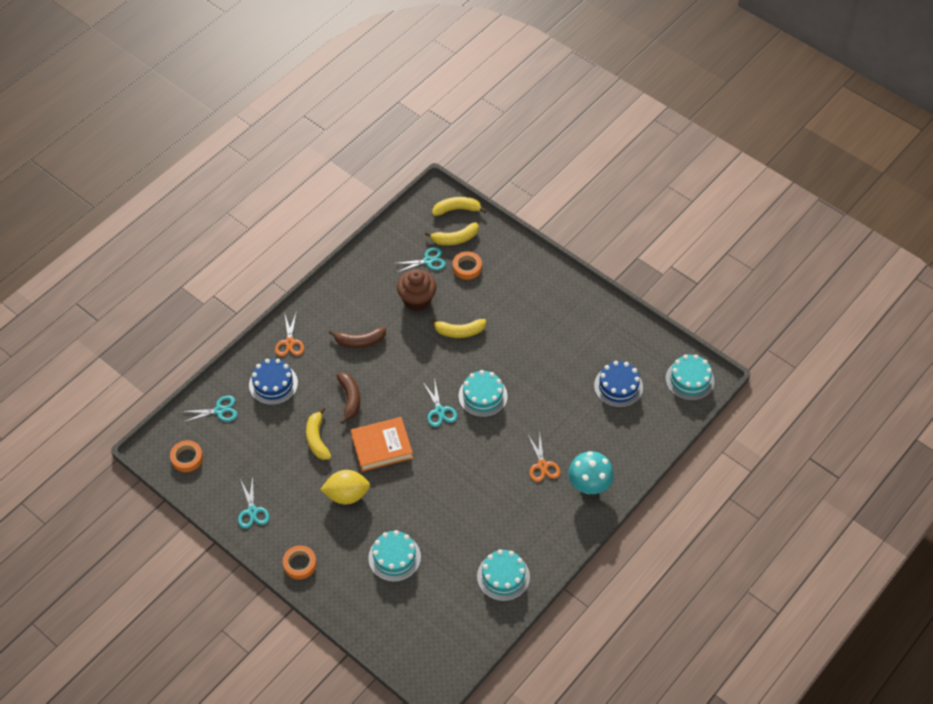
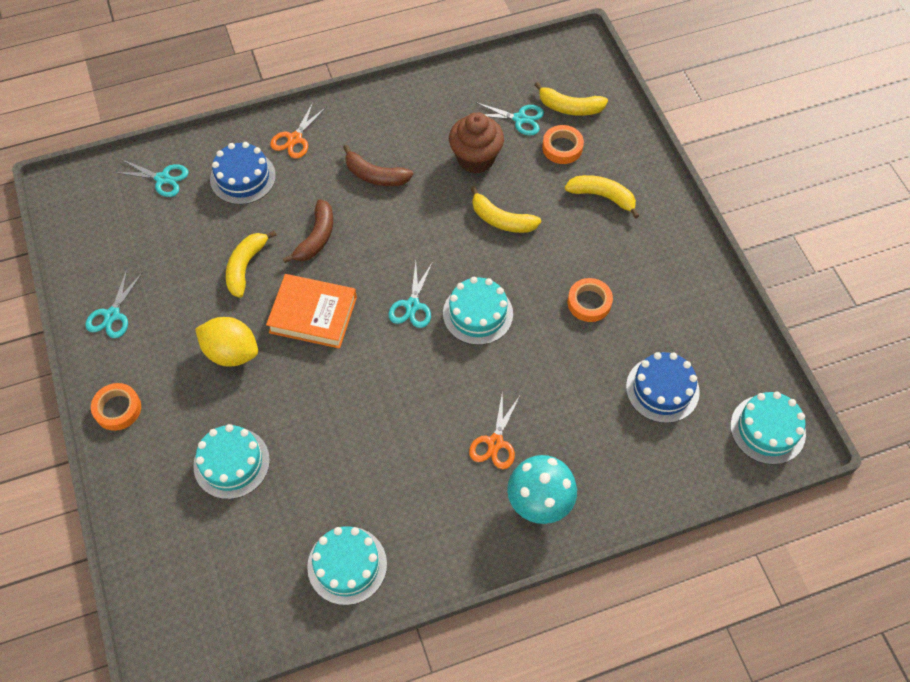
camera: 30 degrees right, 5 degrees up
(187, 458) = (89, 215): orange tape -> orange tape (589, 302)
(457, 209) = (595, 74): yellow banana -> yellow banana (602, 196)

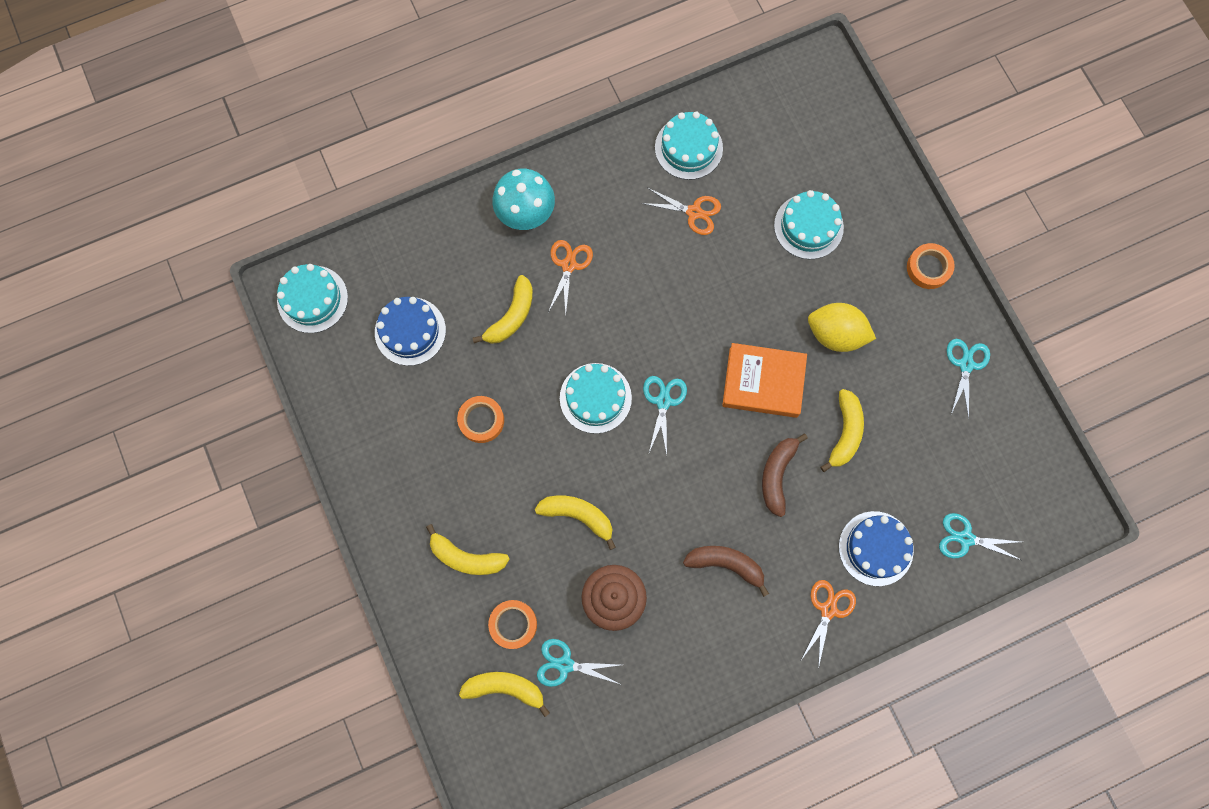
camera: 175 degrees right, 15 degrees up
(353, 489) = (694, 212): none -> orange scissors
(558, 395) = (511, 316): none -> yellow banana

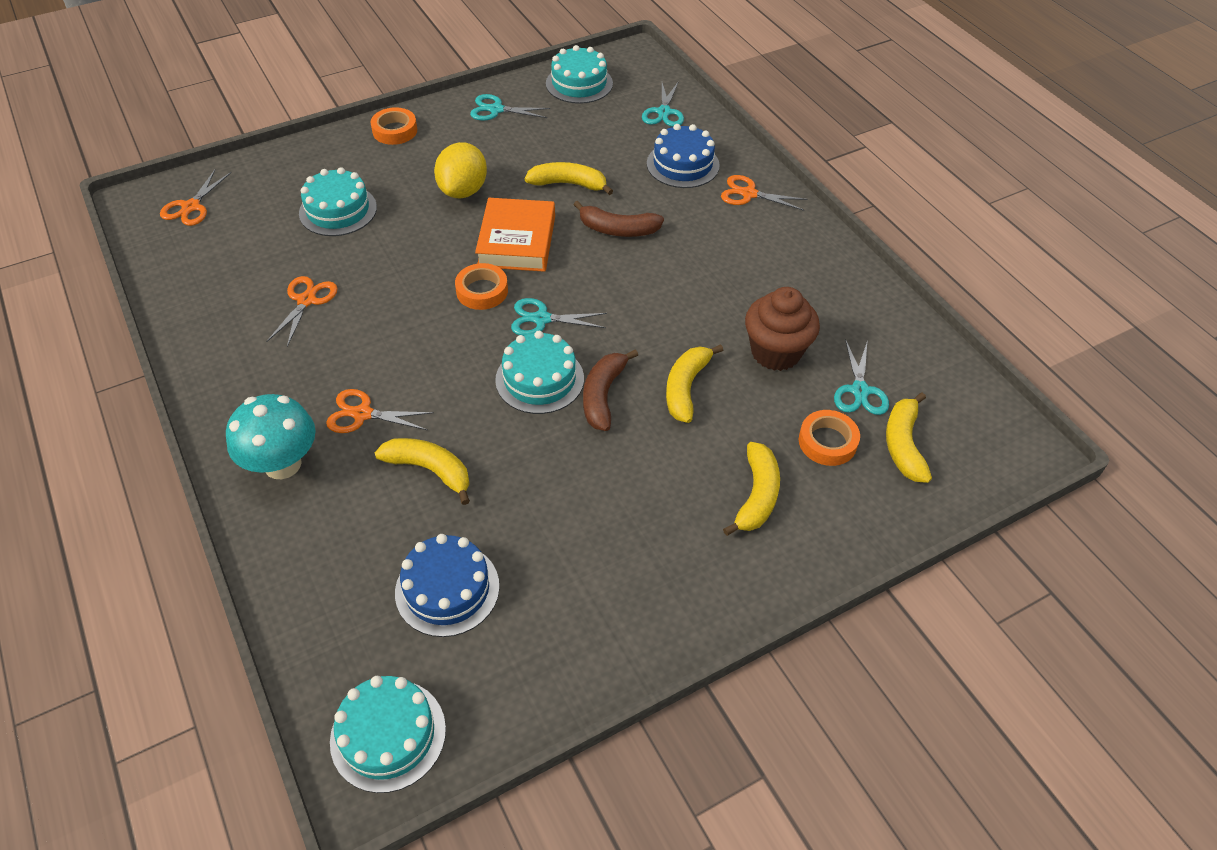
camera: 95 degrees left, 25 degrees down
(481, 420) = (575, 493): orange tape -> orange tape (482, 291)
(688, 148) = (220, 307): turquoise cake -> turquoise cake (579, 83)
(726, 564) = (719, 264): brown banana -> brown banana (603, 395)
(814, 106) = (191, 207): none -> orange scissors

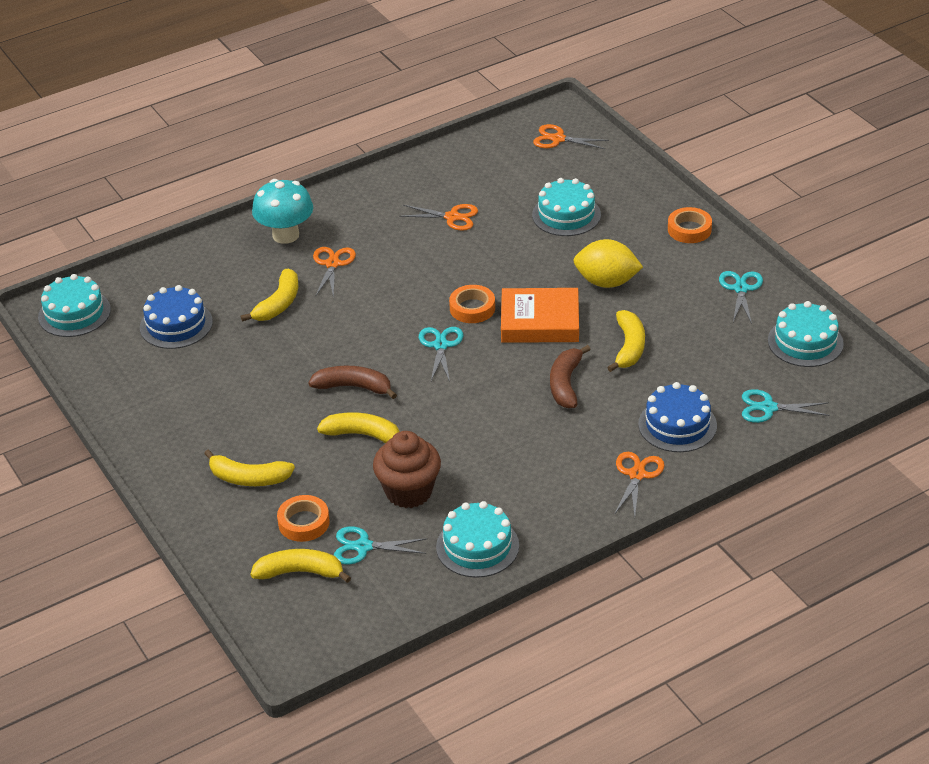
camera: 90 degrees right, 10 degrees down
(539, 379) = (371, 350): turquoise cake -> turquoise cake (477, 546)

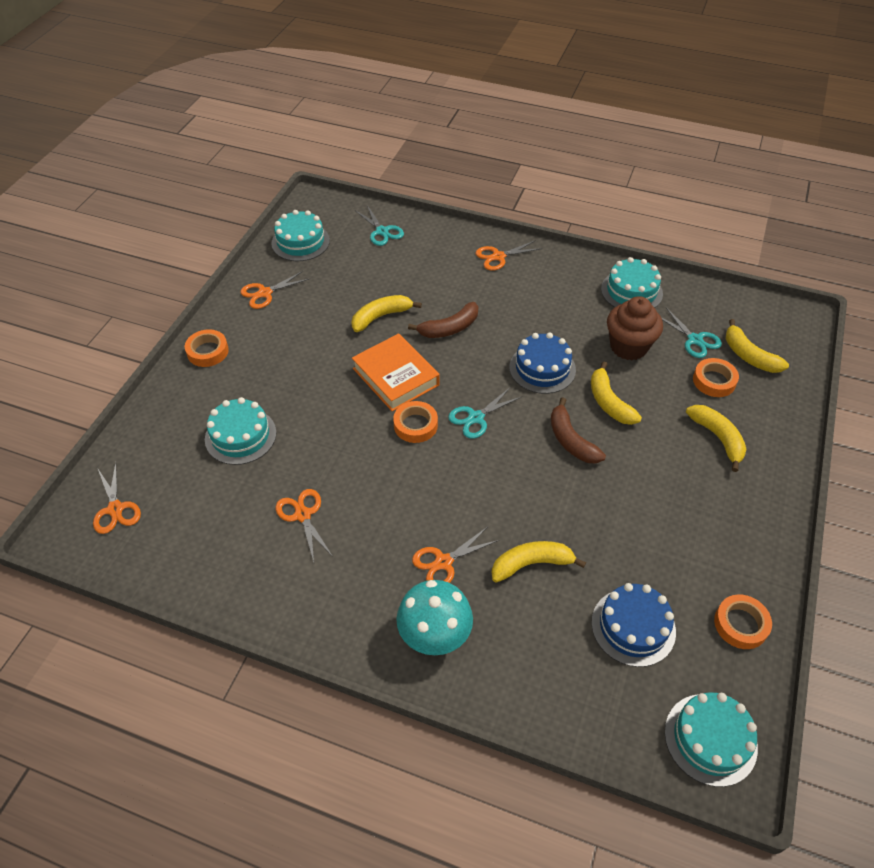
camera: 130 degrees left, 10 degrees up
(109, 376) = (740, 624): none -> orange tape
(606, 282) = (315, 365): yellow lemon -> none
(677, 425) = (436, 260): blue cake -> blue cake (542, 368)
(741, 289) = (265, 293): turquoise scissors -> orange scissors

